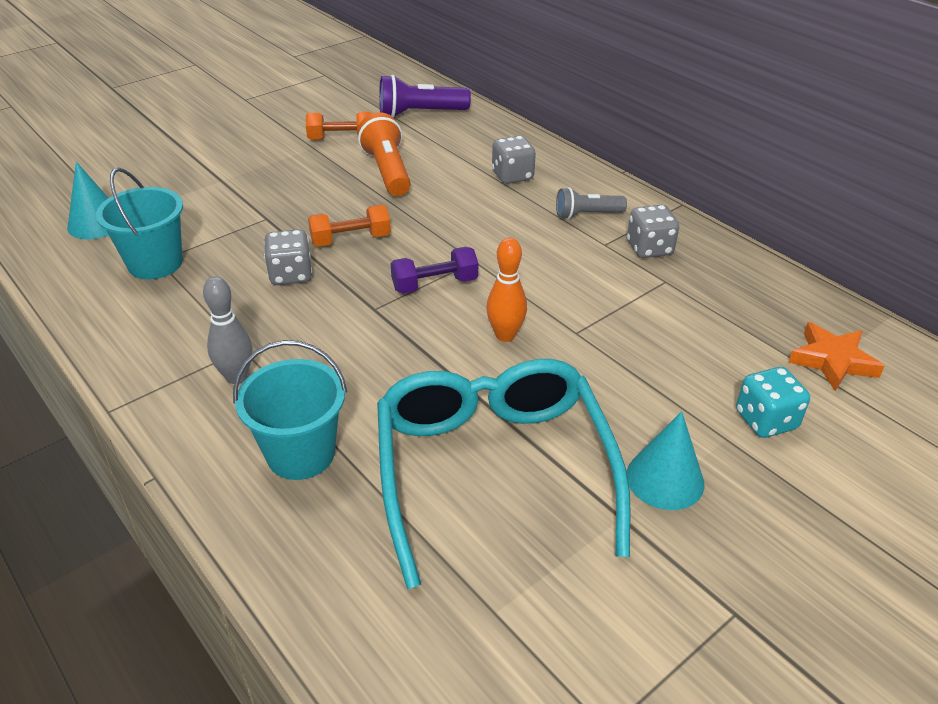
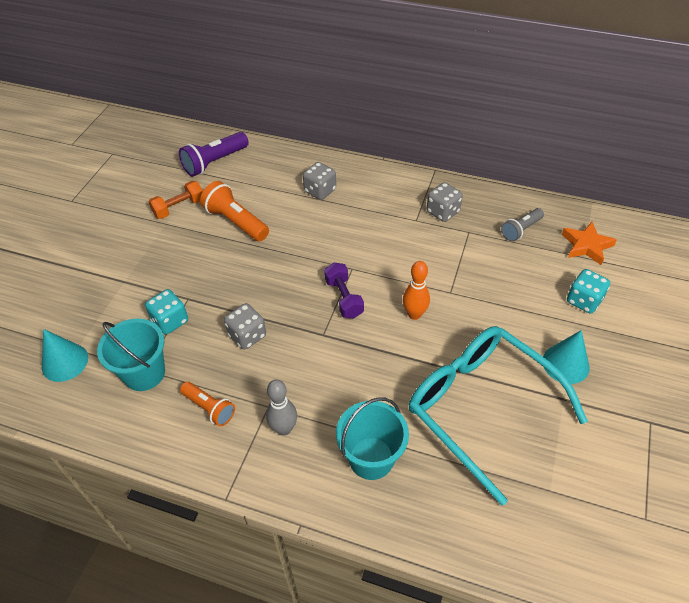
camera: 30 degrees left, 10 degrees up
(182, 322) = (209, 408): none -> orange flashlight
(228, 230) = (170, 321): none -> turquoise dice
(351, 239) = (261, 289): orange dumbbell -> none
(434, 284) = (344, 298): purple dumbbell -> purple dumbbell turned 60 degrees counterclockwise
(587, 215) = (389, 202): grey flashlight -> grey flashlight (521, 230)

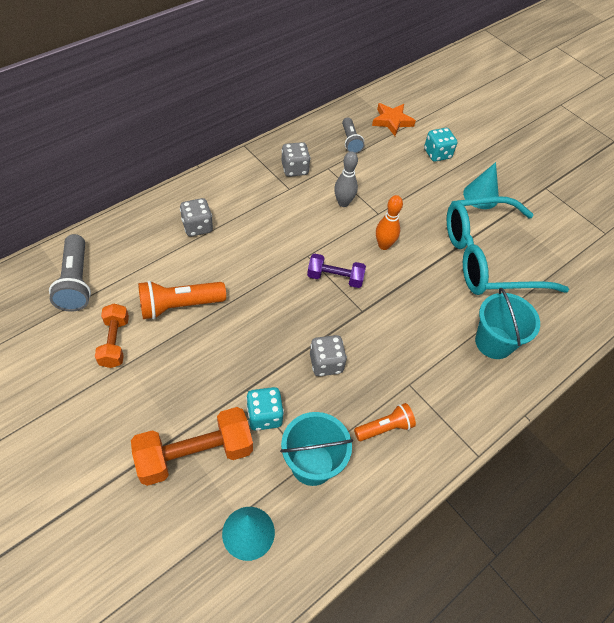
camera: 65 degrees left, 5 degrees up
(113, 298) = (195, 454): none -> orange dumbbell
(215, 162) = (76, 282): purple flashlight -> grey flashlight
(284, 428) = (437, 384): grey bowling pin -> grey bowling pin (343, 203)

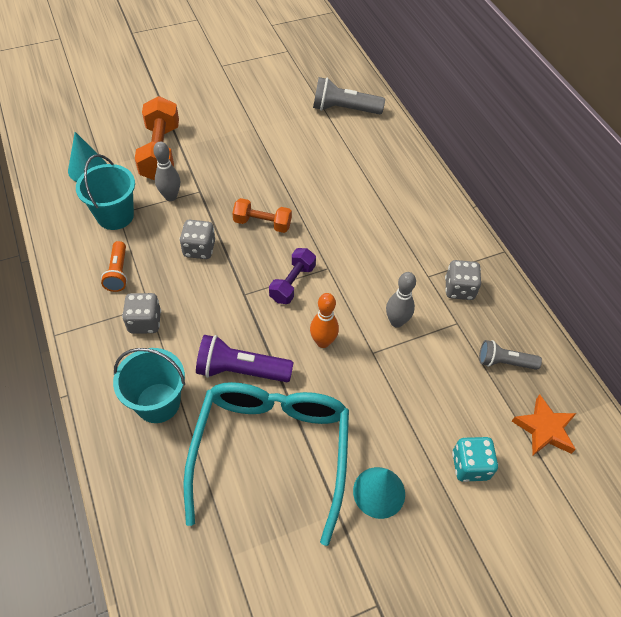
camera: 110 degrees right, 0 degrees up
(115, 342) = (277, 124): orange dumbbell -> orange dumbbell (262, 223)
(179, 306) = (298, 165): orange flashlight -> none
(197, 227) = (388, 191): grey dice -> grey dice (145, 322)
(264, 416) = (170, 196): turquoise dice -> grey bowling pin
(436, 293) = (241, 370): none -> purple flashlight

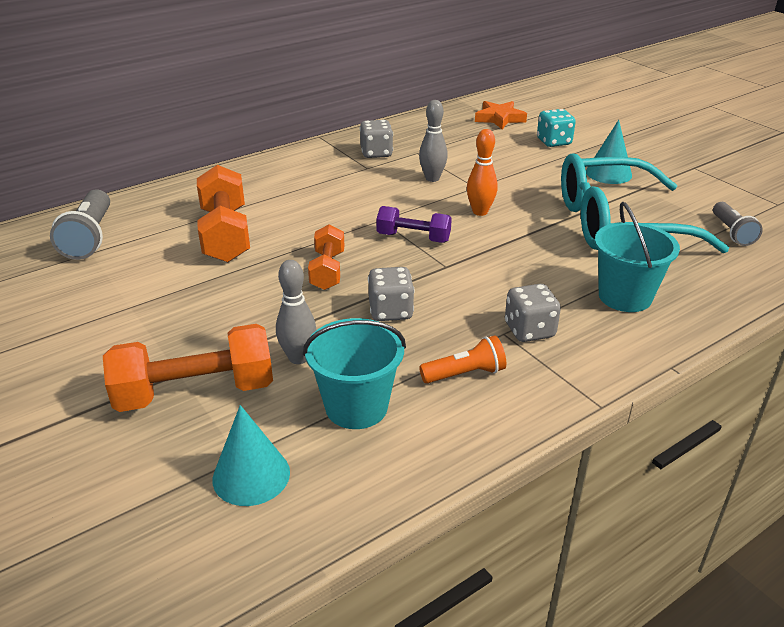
camera: 100 degrees left, 20 degrees down
(241, 370) = (546, 252): purple flashlight -> none
(330, 174) = (225, 234): none -> orange dumbbell
(504, 362) = (447, 133): grey flashlight -> grey flashlight (732, 232)

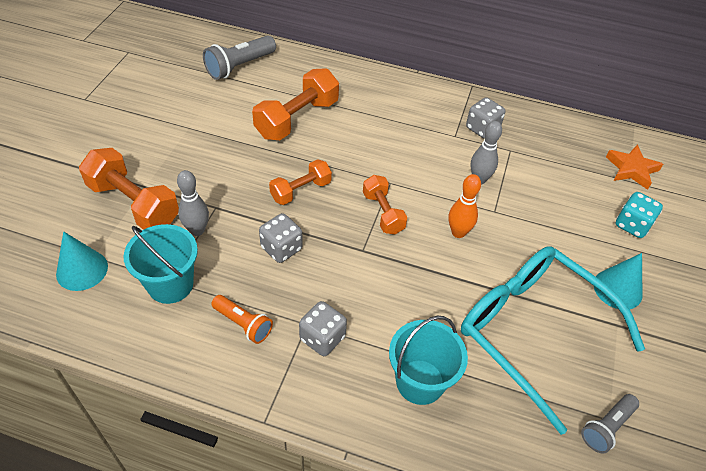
camera: 50 degrees right, 15 degrees up
(413, 238) = (383, 213): purple dumbbell -> orange dumbbell

